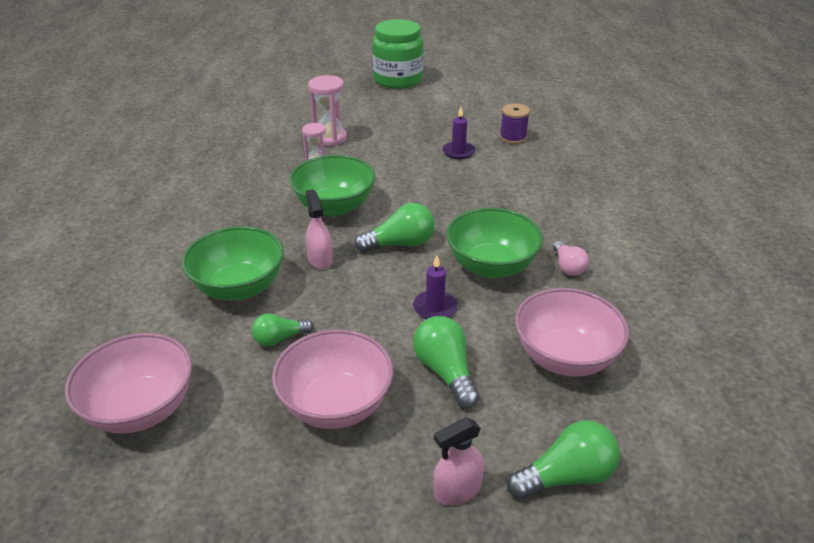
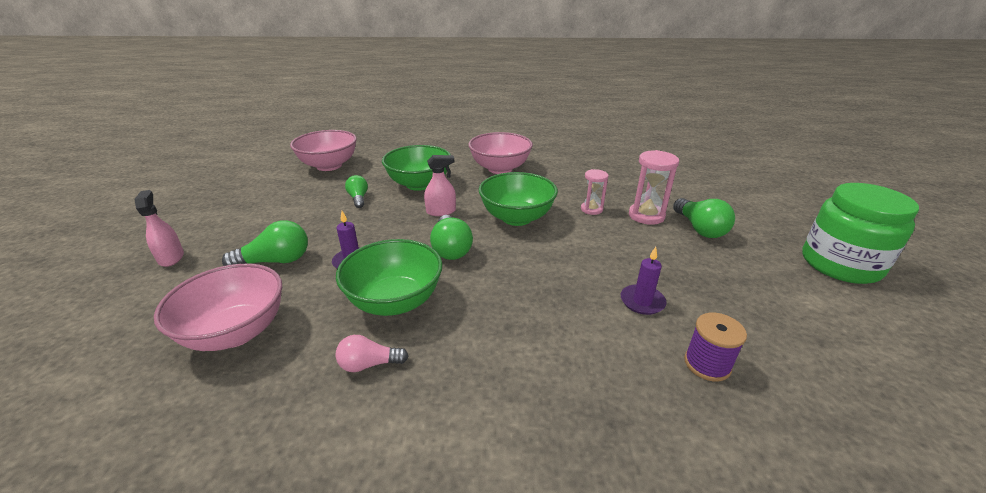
camera: 95 degrees right, 5 degrees down
(336, 405) = (283, 217): pink bowl -> pink bowl (500, 169)
(566, 476) = (123, 308): green light bulb -> green light bulb (699, 229)

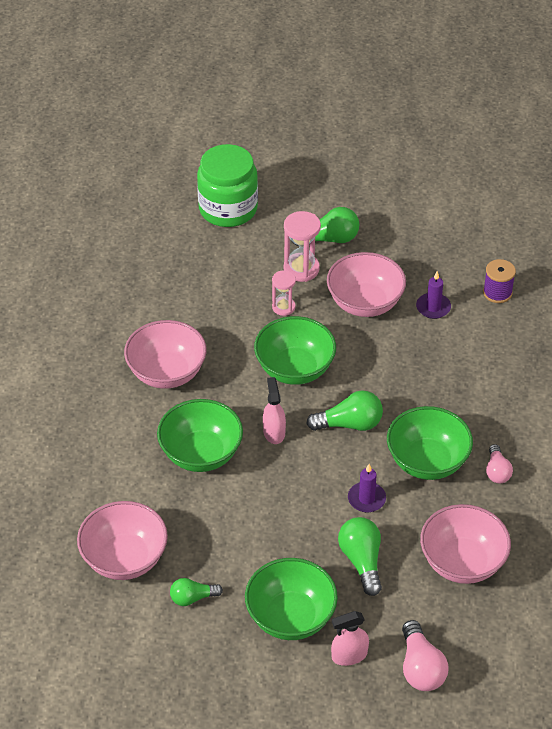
camera: 85 degrees left, 15 degrees up
(117, 302) = (420, 668): none -> pink light bulb
(236, 227) = (290, 617): none -> green bowl
(358, 198) = (232, 511): green light bulb -> green light bulb (193, 598)
(621, 252) = (365, 303): none -> pink bowl
(840, 264) = (391, 176): green jar -> green jar (228, 209)

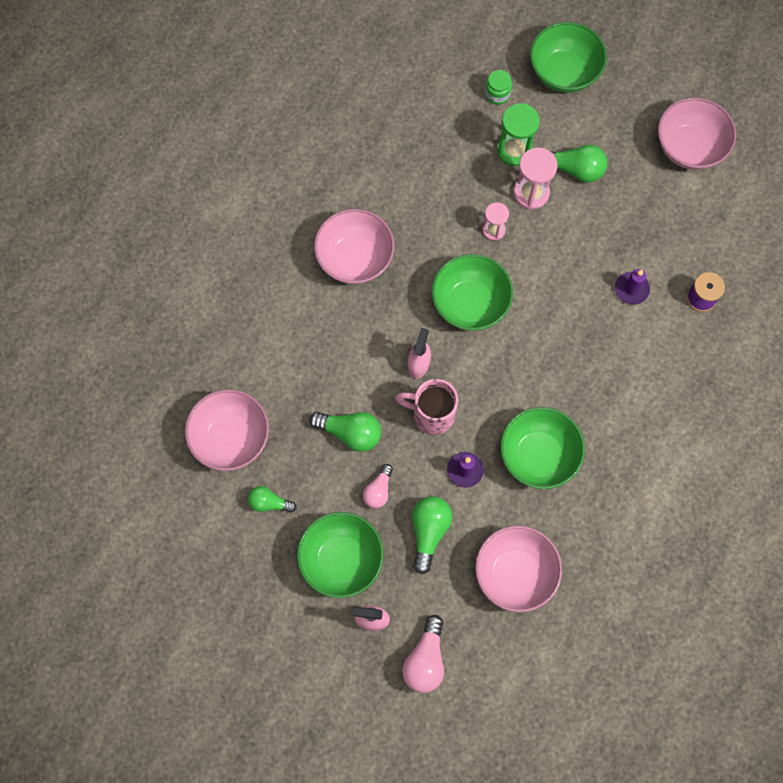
camera: 25 degrees right, 25 degrees up
(201, 454) = (344, 359): green bowl -> green bowl (564, 72)
(228, 209) = (497, 94): green jar -> green jar, size x0.43
(267, 243) = (514, 150): none -> green hourglass
(309, 467) = (431, 414): none -> pink mug
(349, 424) = (489, 384): green light bulb -> green light bulb (350, 432)
(365, 303) = (570, 257): pink bowl -> pink bowl (689, 147)
(497, 471) = (595, 494): pink light bulb -> pink light bulb (378, 490)

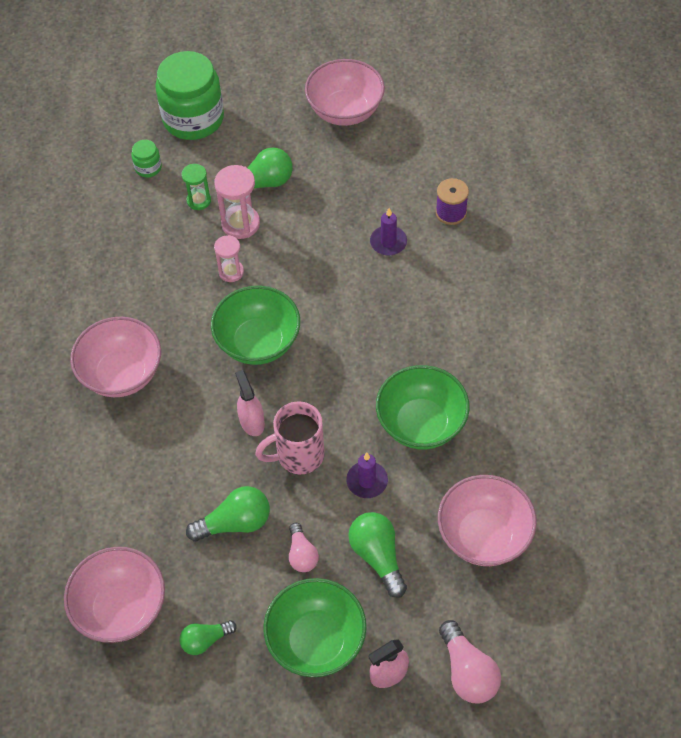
camera: 35 degrees left, 15 degrees down
(514, 150) = (199, 200): green hourglass -> green hourglass, size x0.64
(564, 72) = (193, 119): green bowl -> green jar

